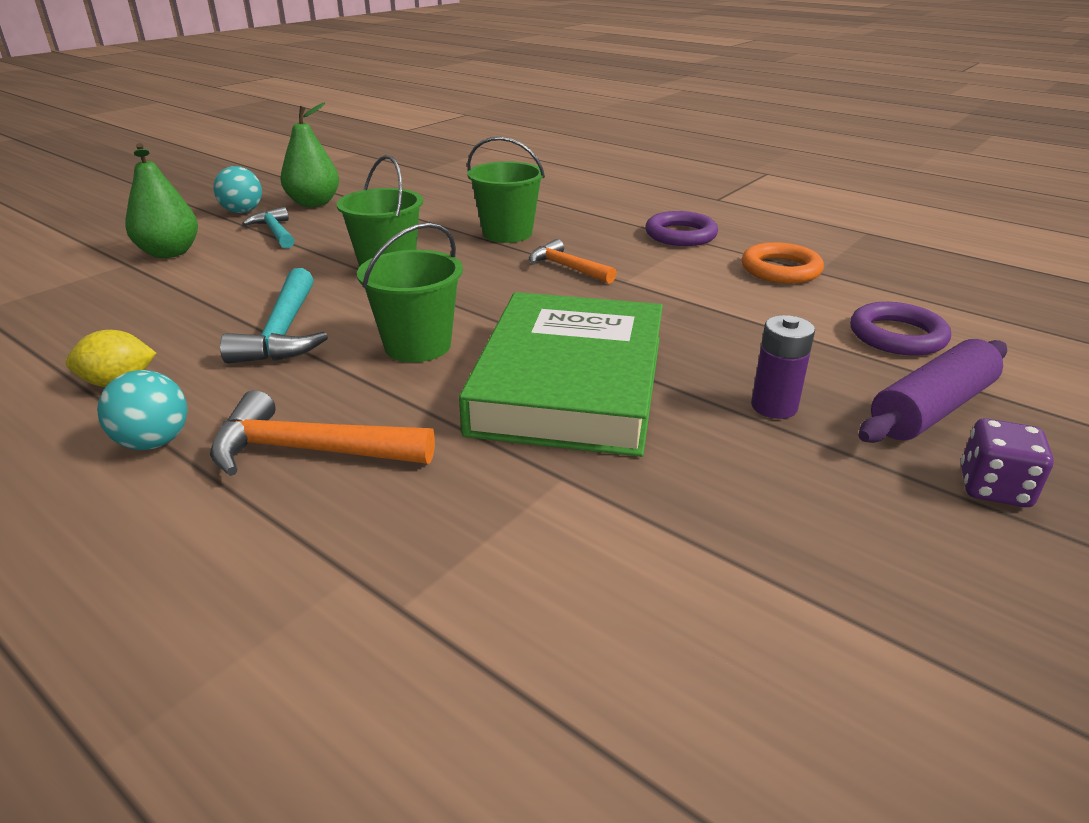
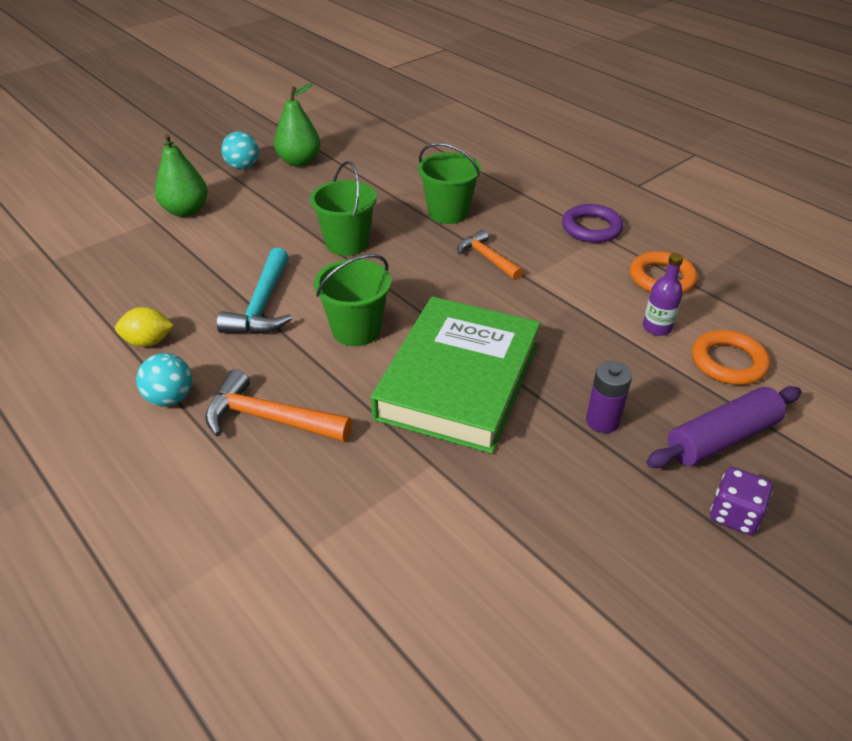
camera: 10 degrees right, 10 degrees up
(275, 232) = (266, 194): turquoise hammer -> none
(797, 312) = (657, 327): none -> purple bottle
(897, 336) = (728, 362): purple ring -> orange ring

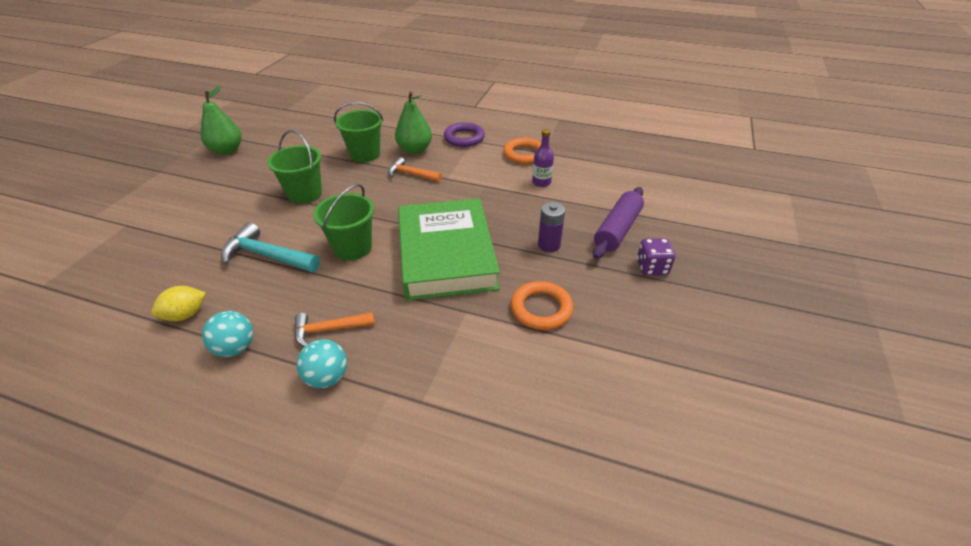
camera: 30 degrees left, 0 degrees up
(186, 211) = (151, 210): green pear -> green pear (415, 150)
(243, 167) = (181, 166): turquoise ball -> turquoise ball (327, 377)
(262, 305) = (267, 256): turquoise hammer -> turquoise hammer turned 135 degrees clockwise
(269, 418) = (329, 330): orange hammer -> orange hammer, size x0.66
(728, 362) = (591, 188): orange ring -> orange ring (541, 308)

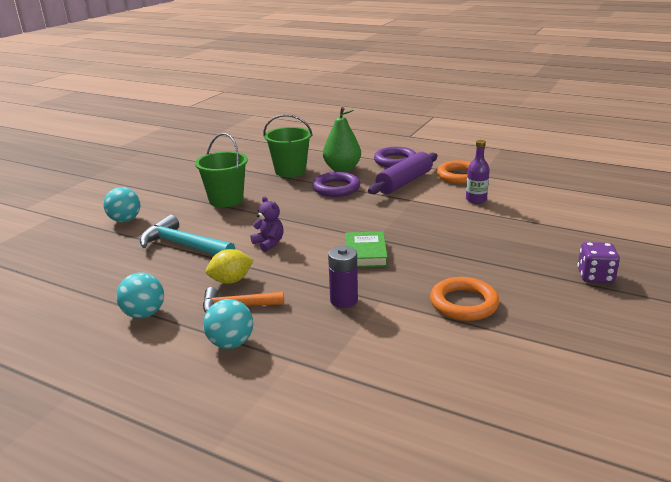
camera: 10 degrees right, 15 degrees down
(185, 315) = (100, 286): yellow lemon -> yellow lemon (231, 280)
(203, 226) = (125, 220): none -> turquoise ball
(227, 150) = (154, 164): green pear -> none
(352, 248) = (269, 243): green bucket -> purple teddy bear
(411, 174) = (336, 188): orange hammer -> purple ring
(446, 254) = (365, 253): green book -> green book, size x0.43
(549, 245) = (478, 251): purple battery -> purple battery (344, 300)
(617, 230) = (558, 242): purple rolling pin -> purple rolling pin (404, 182)

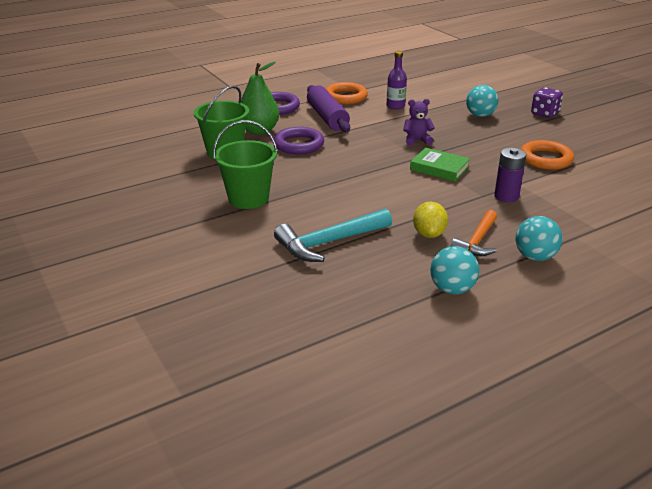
camera: 60 degrees left, 5 degrees up
(125, 220) = (219, 265): turquoise ball -> turquoise ball (480, 115)
(269, 243) = (375, 201): purple teddy bear -> purple teddy bear (417, 140)

